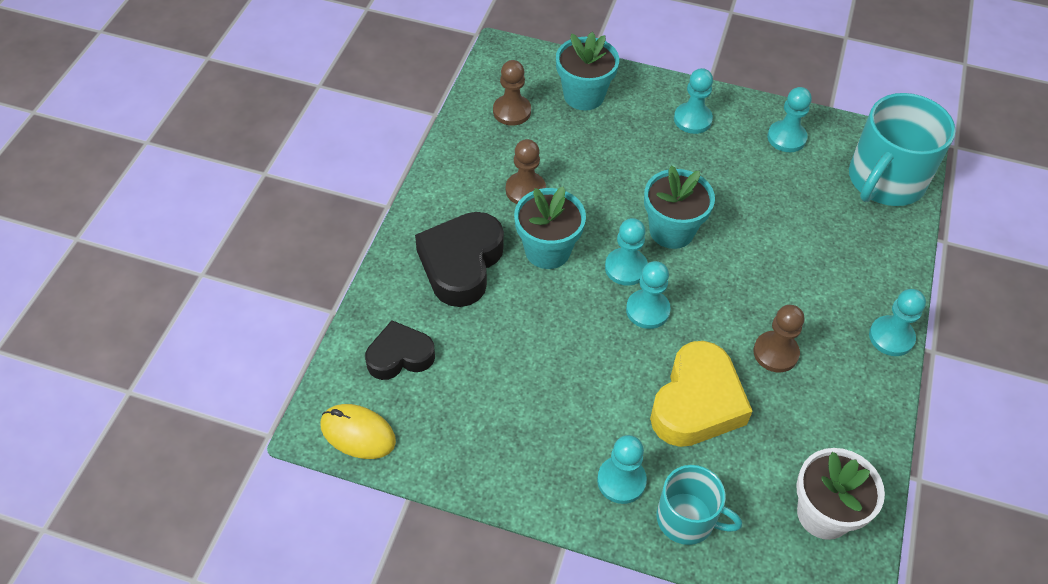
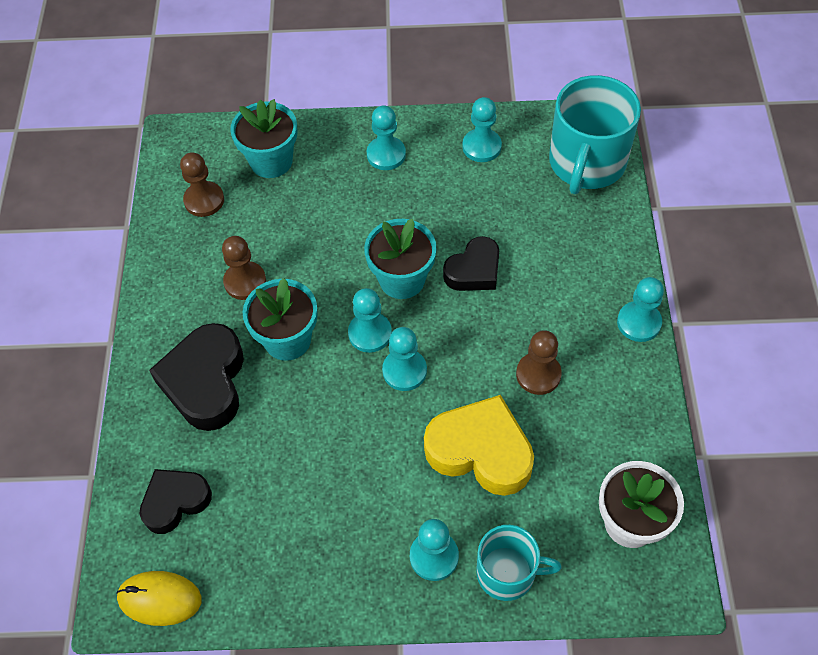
camera: 15 degrees left, 5 degrees up
(697, 403) = (480, 451): yellow heart -> yellow heart turned 75 degrees counterclockwise
(743, 243) = (474, 270): none -> black heart

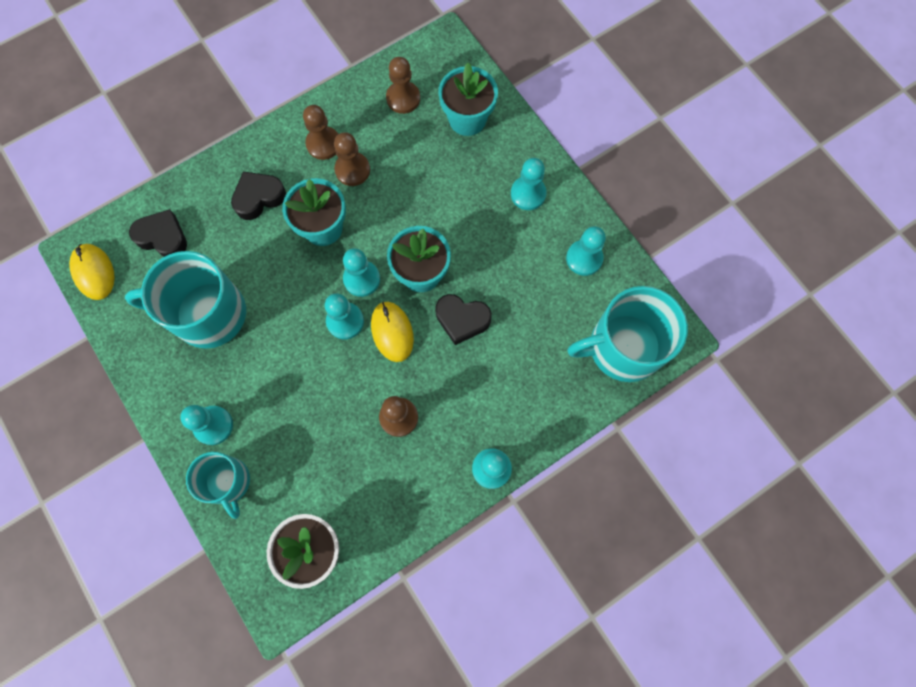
camera: 55 degrees right, 15 degrees up
(194, 292) = (323, 144): none -> brown pawn
(205, 382) = (259, 197): black heart -> black heart, size x0.64
(301, 499) = (208, 314): none -> turquoise mug
(445, 335) = (392, 332): none -> yellow mouse
(480, 451) = (311, 411): yellow heart -> none

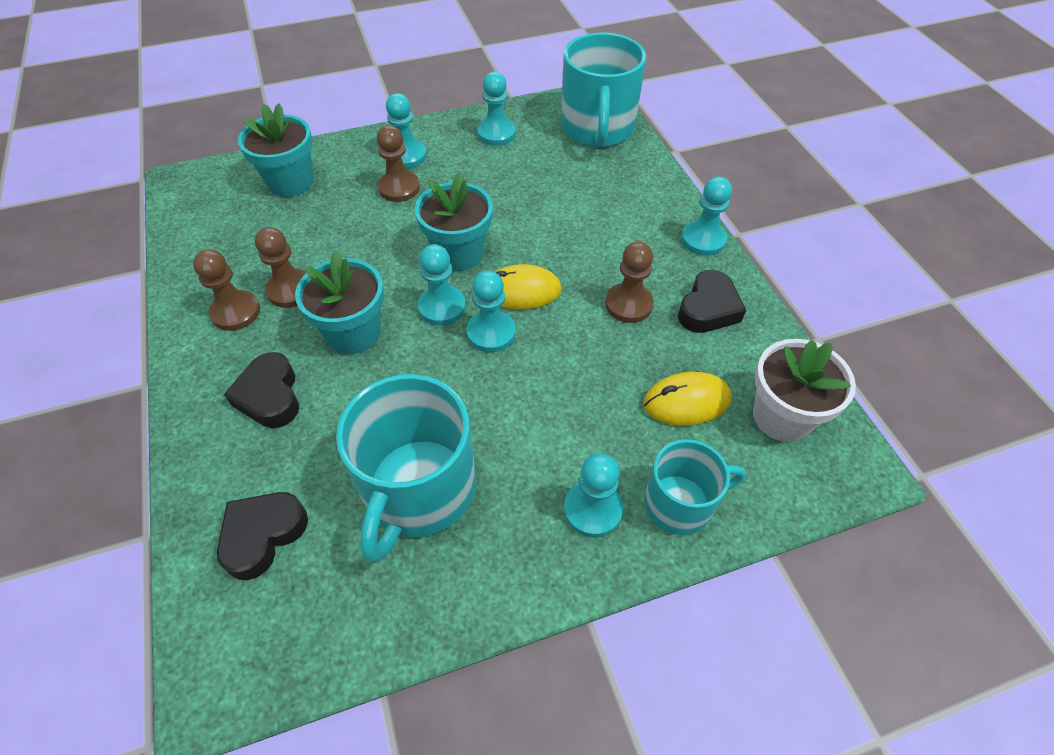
camera: 75 degrees left, 20 degrees down
(94, 272) = (269, 661): yellow mouse -> yellow mouse (686, 402)
(403, 98) = (226, 227): brown pawn -> brown pawn (399, 188)
(462, 320) = (528, 230): black heart -> black heart (708, 309)

